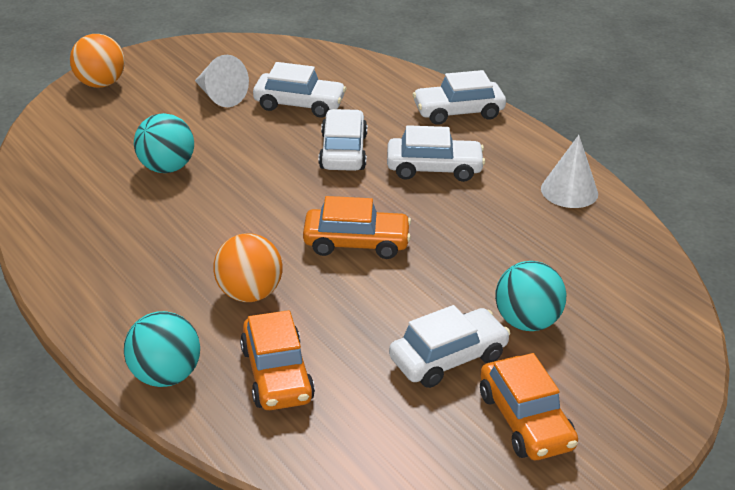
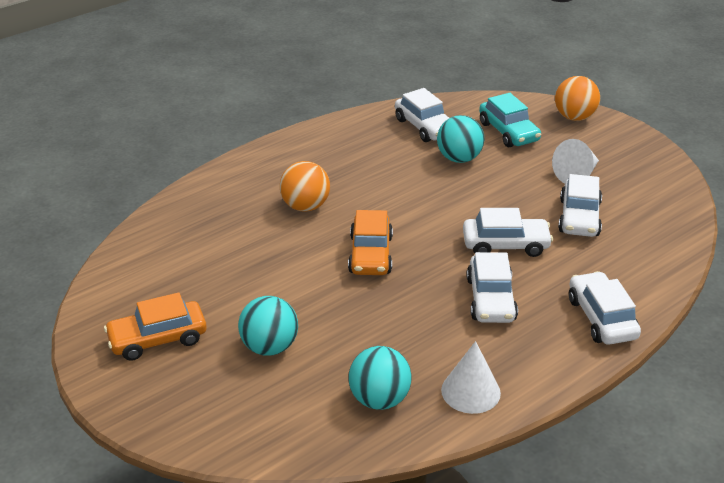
camera: 90 degrees right, 0 degrees up
(117, 129) = (508, 132): none -> turquoise car
(165, 376) = (223, 179): turquoise ball -> turquoise ball (379, 399)
(277, 374) = (220, 223): orange car -> none
(448, 358) = (229, 301): white car -> white car (425, 127)

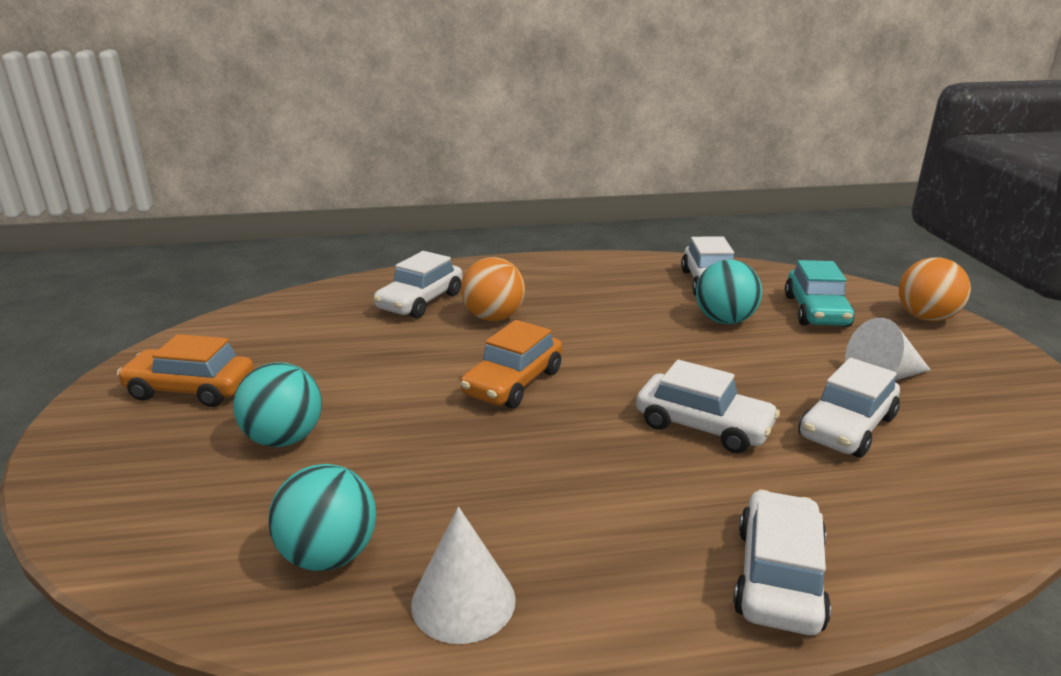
camera: 30 degrees right, 10 degrees down
(491, 299) = (619, 485): white car -> white car (420, 301)

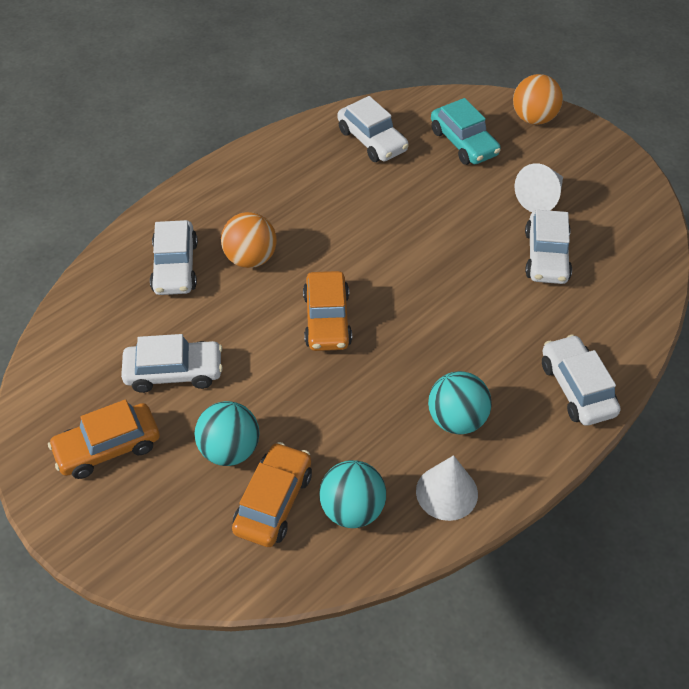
camera: 35 degrees left, 25 degrees up
(261, 502) = (273, 502): none -> orange car
(703, 426) = (470, 297): white car -> white car (174, 372)
(724, 320) = (412, 183): turquoise ball -> turquoise ball (456, 419)

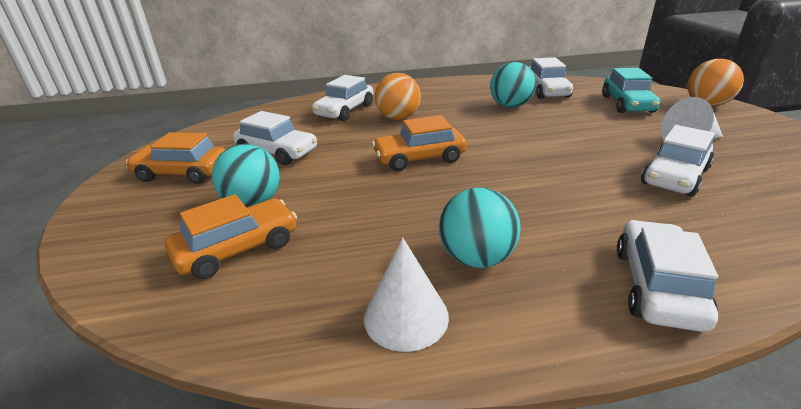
camera: 35 degrees right, 20 degrees down
(327, 320) = (419, 158): orange car -> orange car turned 45 degrees clockwise
(352, 509) = (294, 286): turquoise ball -> turquoise ball (510, 106)

